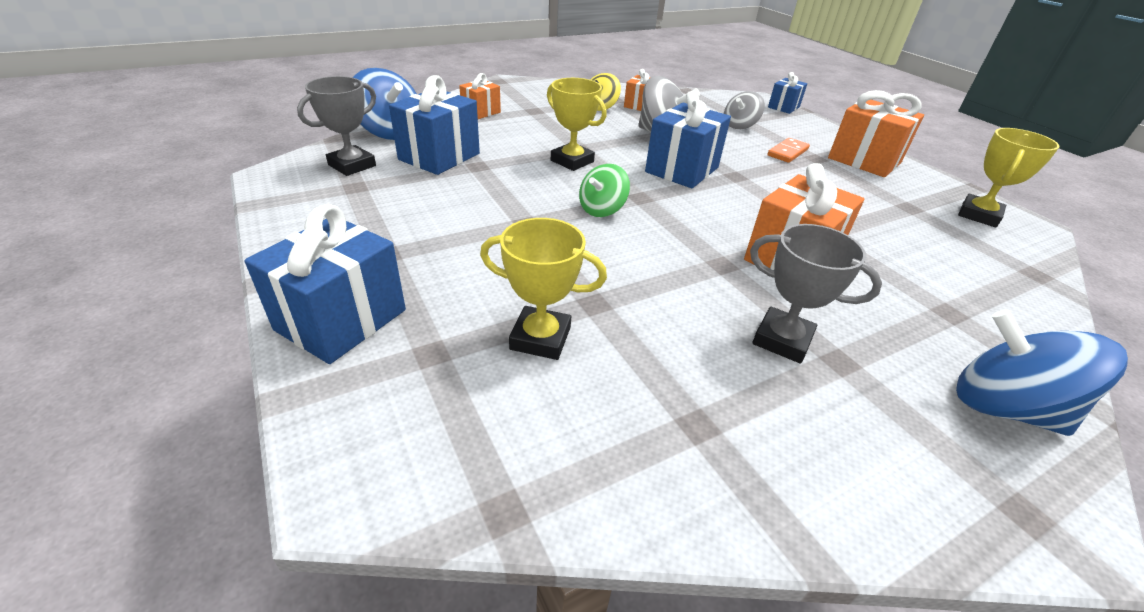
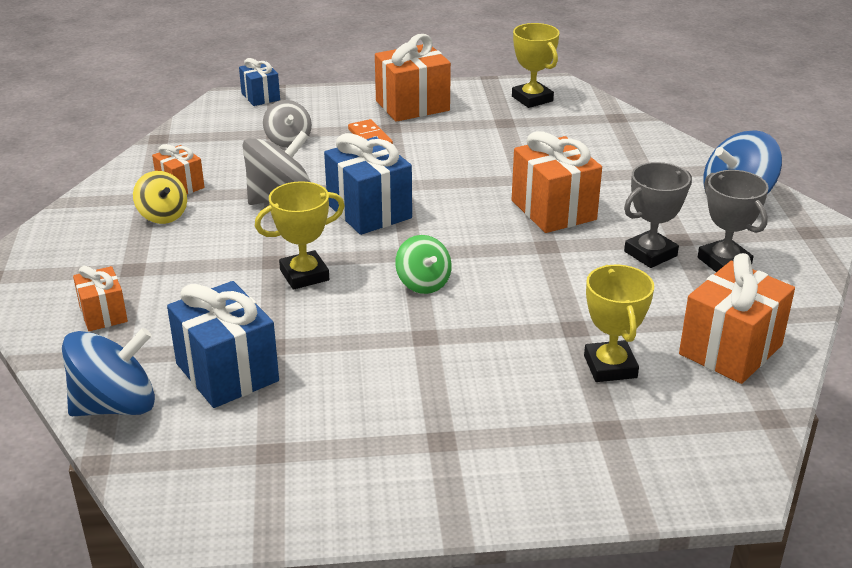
camera: 65 degrees left, 5 degrees down
(341, 320) = (544, 479): blue gift -> none
(352, 165) = (205, 450): grey trophy -> grey trophy (724, 262)
(540, 338) = (610, 366): yellow trophy -> yellow trophy turned 45 degrees counterclockwise
(635, 443) = (730, 350): none -> orange gift

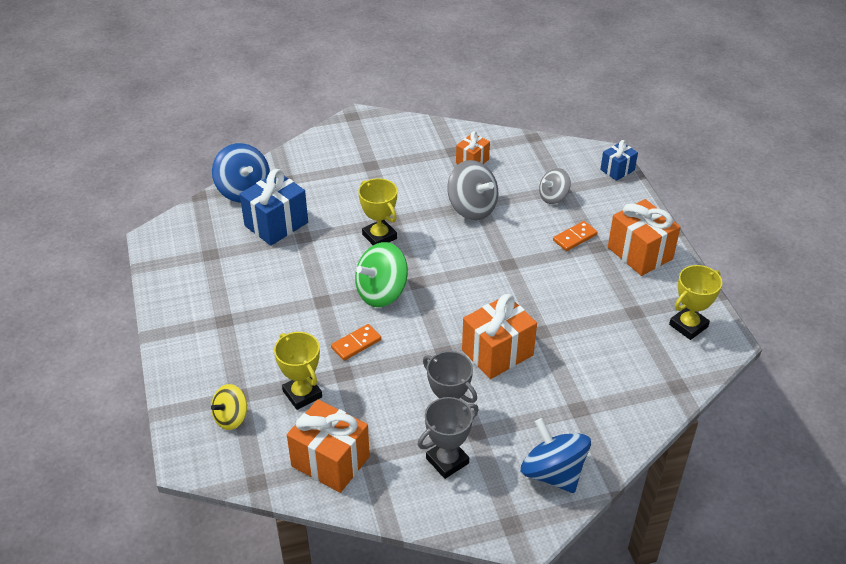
camera: 80 degrees right, 10 degrees up
(103, 314) = (323, 166): orange gift -> none
(163, 215) = (433, 162): yellow spinning top -> yellow spinning top (231, 418)
(369, 211) = (466, 253): blue gift -> none
(423, 283) = (381, 292): green spinning top -> green spinning top, size x1.61
(519, 313) = (356, 344): none -> orange domino
(610, 366) = (302, 394): yellow trophy -> yellow trophy turned 75 degrees clockwise

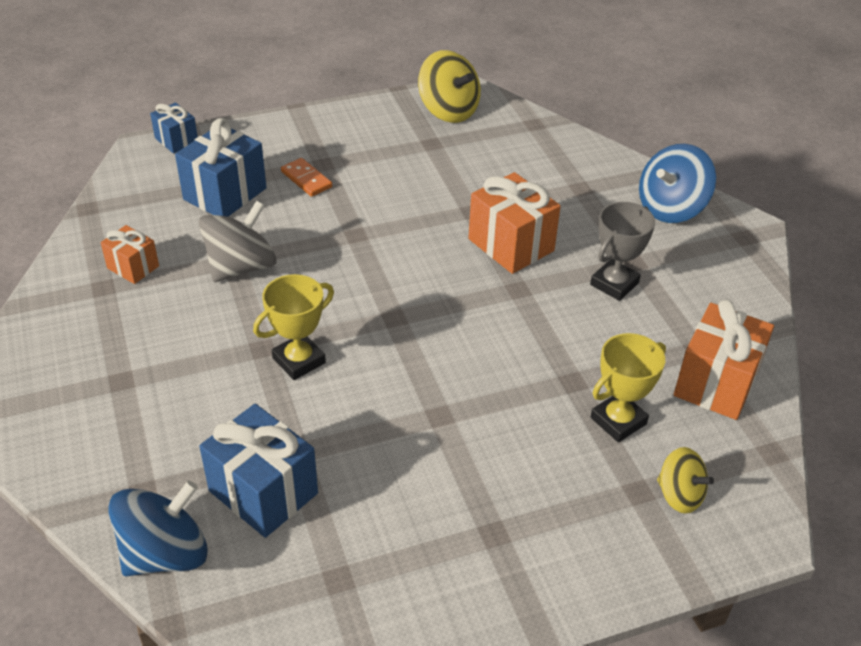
camera: 95 degrees left, 0 degrees up
(356, 344) = (518, 372): orange domino -> none
(381, 292) = (417, 352): green spinning top -> none
(447, 461) = (681, 283): grey trophy -> none
(553, 197) = (225, 194): grey spinning top -> blue gift
(640, 253) = (335, 133): orange gift -> none
(688, 326) = (448, 111): yellow trophy -> yellow spinning top

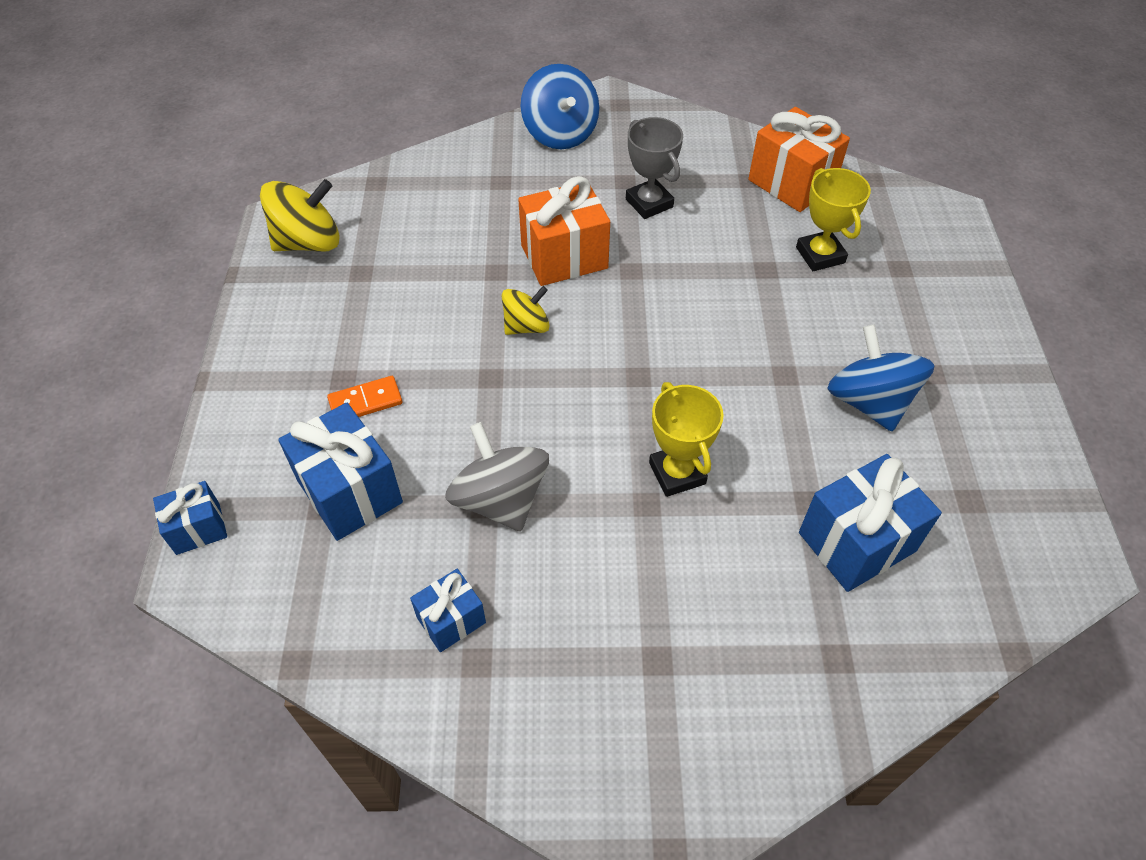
camera: 70 degrees left, 10 degrees up
(133, 267) = (451, 620): orange gift -> blue gift
(165, 553) = (925, 647): blue spinning top -> blue spinning top (869, 402)
(679, 495) = (908, 245): yellow spinning top -> yellow spinning top (526, 326)

